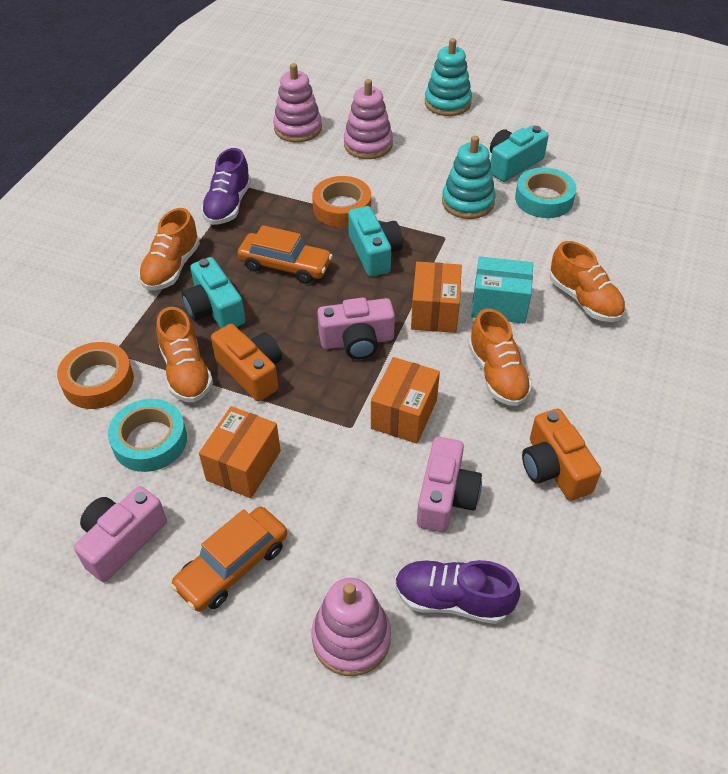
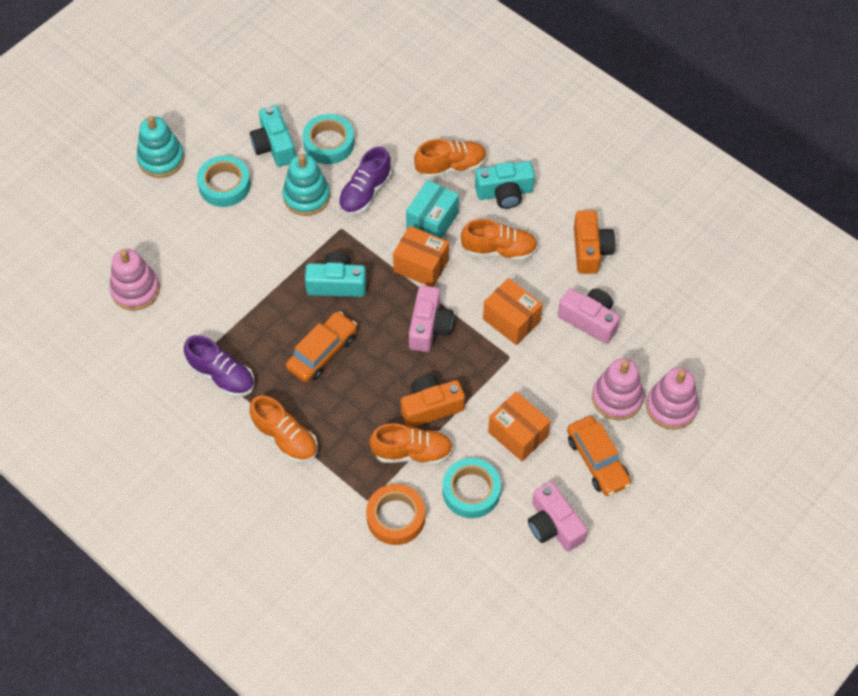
camera: 70 degrees left, 10 degrees up
(215, 309) = (350, 416): turquoise camera -> turquoise camera (505, 192)
(342, 208) = (269, 289): orange tape -> none
(368, 145) = (190, 242): pink stacking toy -> pink stacking toy (617, 398)
(444, 147) = (224, 185): none -> turquoise tape
(452, 599) = (664, 344): purple shoe -> purple shoe (365, 193)
(554, 468) = (590, 250): orange camera -> orange camera turned 90 degrees counterclockwise

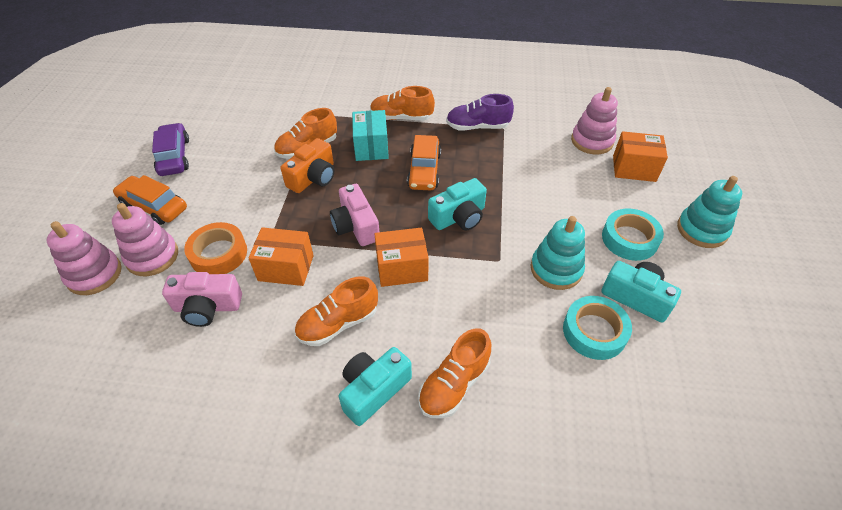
camera: 145 degrees right, 10 degrees down
(365, 193) = (510, 303): purple shoe -> none
(395, 517) = (293, 115): orange tape -> orange tape (218, 254)
(432, 221) = (424, 313): turquoise box -> turquoise box (371, 147)
(471, 491) = (248, 147): turquoise tape -> none
(517, 434) = (231, 193): orange box -> orange box (634, 168)
(553, 525) = (174, 156): pink camera -> purple car
(590, 250) = (239, 380): orange camera -> none

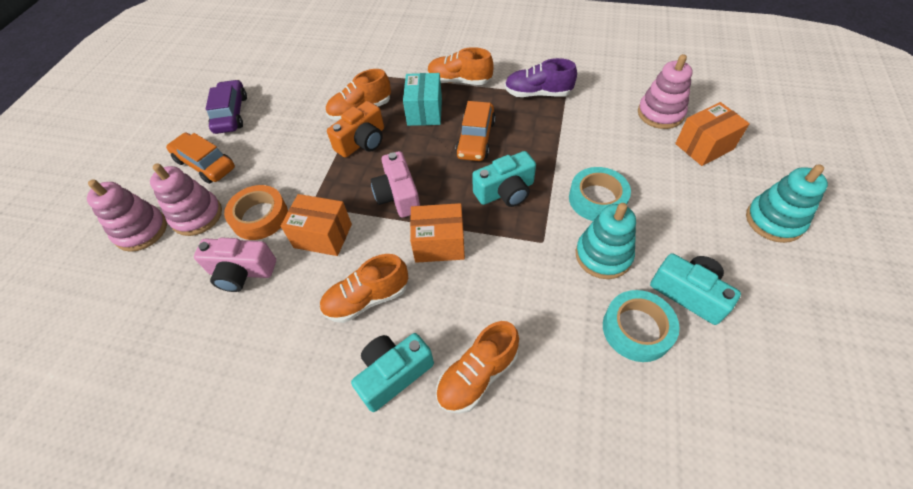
camera: 10 degrees right, 5 degrees up
(629, 239) = (689, 226): turquoise tape -> turquoise tape (597, 199)
(634, 168) = (704, 146): orange box -> orange box turned 45 degrees counterclockwise

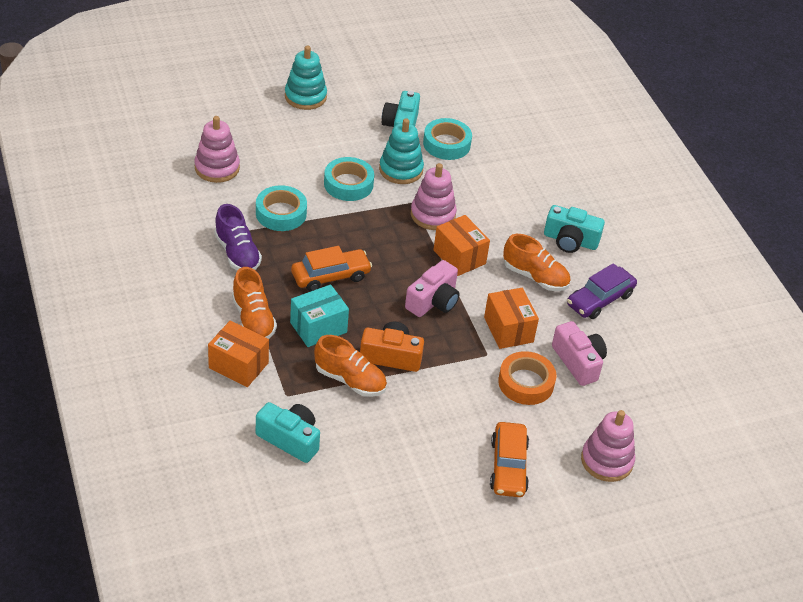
camera: 130 degrees left, 10 degrees down
(197, 216) = (561, 430): pink stacking toy -> pink stacking toy (433, 215)
(231, 114) = (432, 494): purple car -> purple car (600, 299)
(477, 376) = (537, 203): orange shoe -> none
(505, 191) = (379, 237): turquoise camera -> turquoise camera (290, 439)
(575, 135) = (281, 213): none -> turquoise tape
(704, 146) = (245, 138): orange box -> orange box (238, 365)

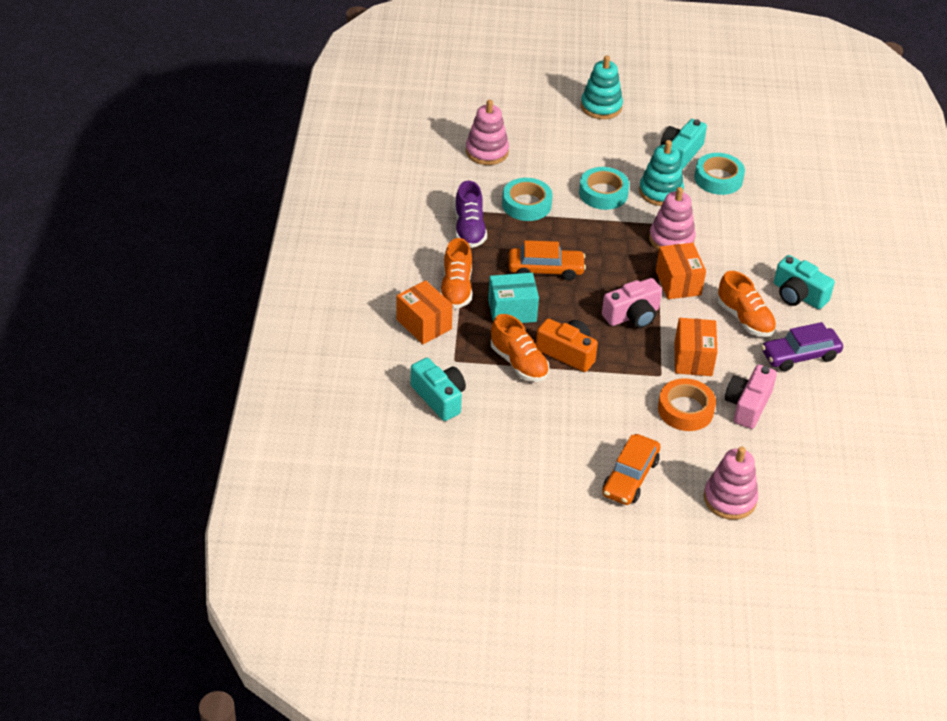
camera: 25 degrees right, 0 degrees up
(578, 362) = (748, 405): pink camera -> pink camera turned 150 degrees counterclockwise

